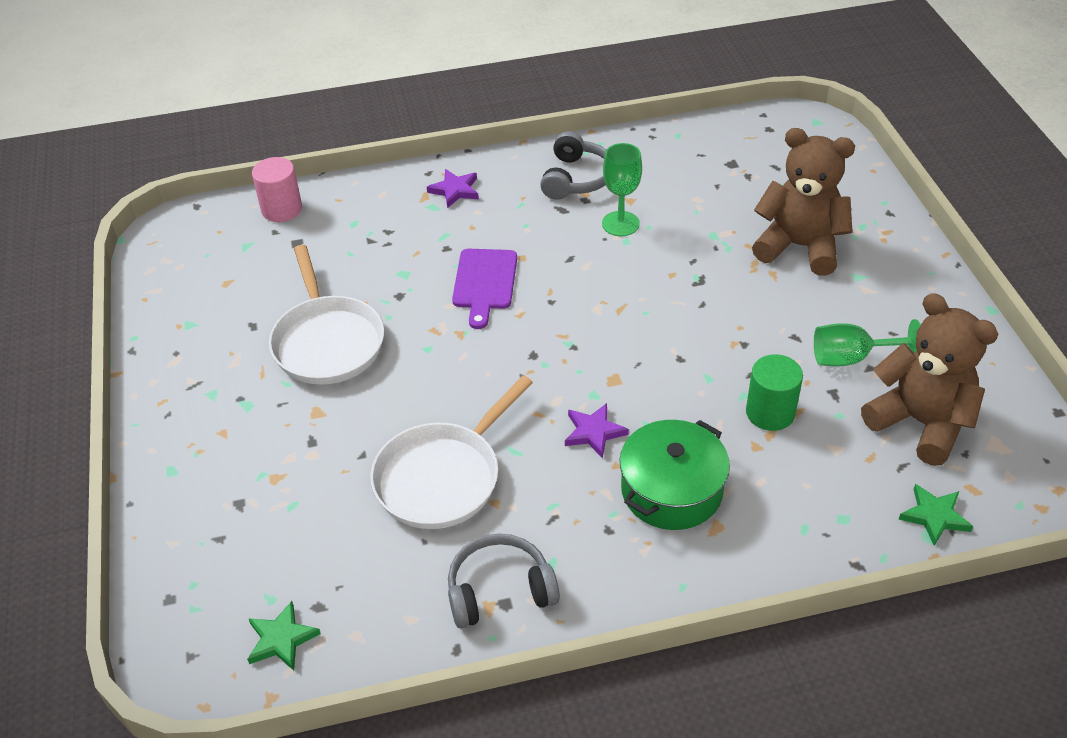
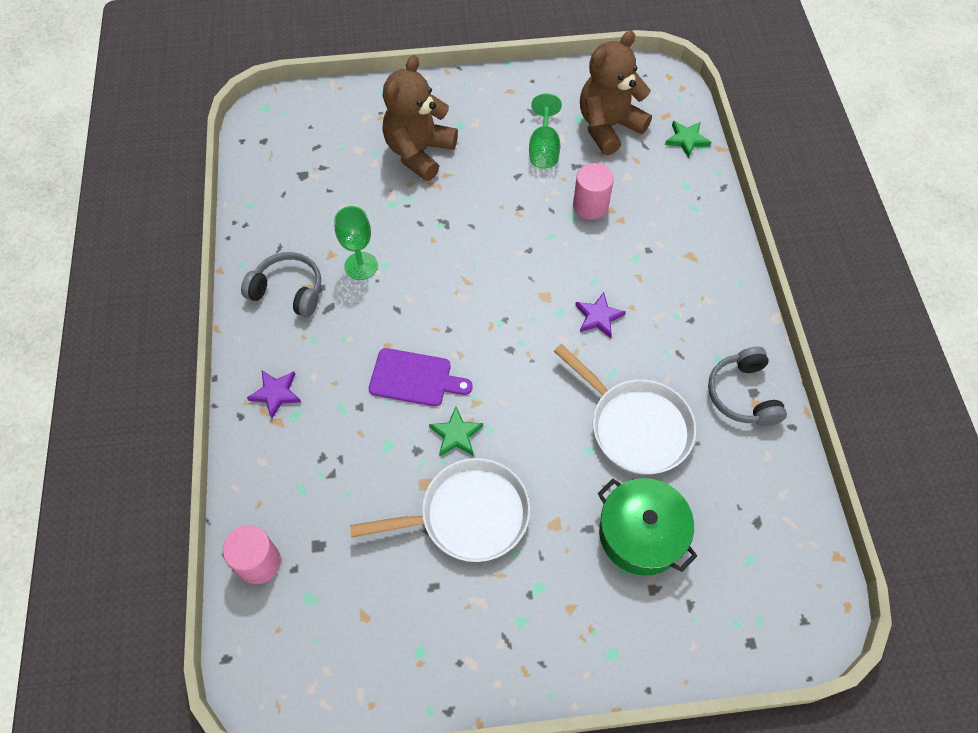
camera: 85 degrees left, 15 degrees up
(281, 639) = (787, 549): green star -> green star (456, 434)
(671, 490) = (657, 276): green pot -> green pot (641, 534)
(770, 412) = (590, 205): green cylinder -> pink cylinder

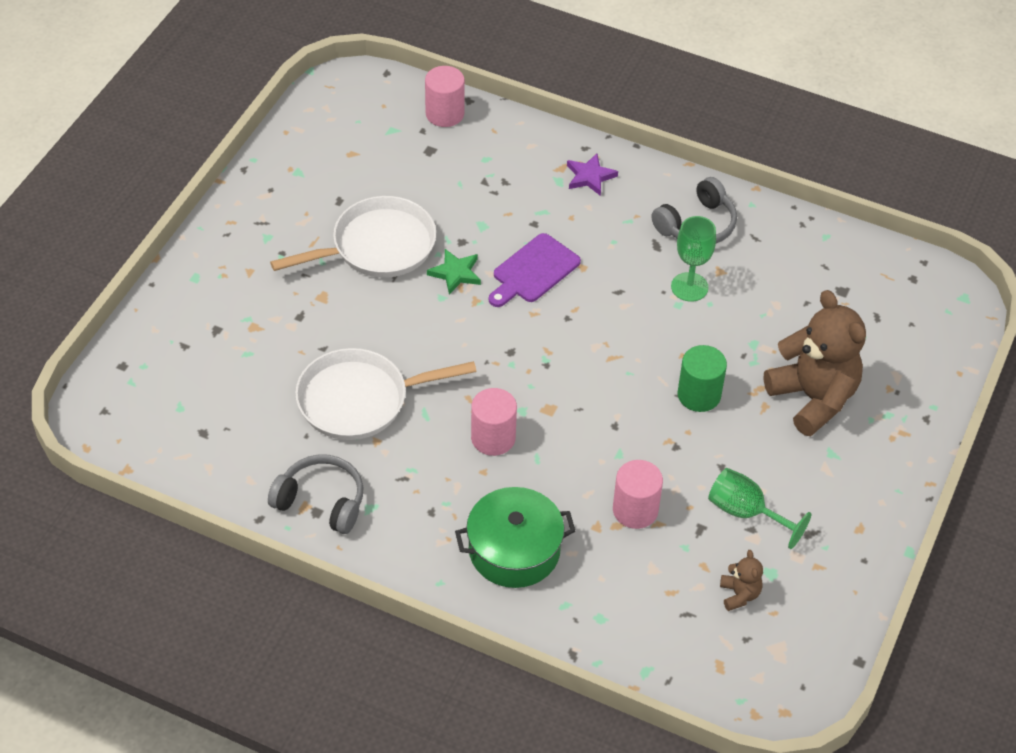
camera: 120 degrees right, 10 degrees down
(463, 214) = (699, 395): none -> green cylinder
(467, 515) = (377, 247): white pan -> white pan turned 135 degrees counterclockwise
(598, 317) = (493, 438): purple star -> pink cylinder
(608, 127) = (739, 594): brown teddy bear -> brown teddy bear, size x0.43
(641, 534) = (265, 347): green pot -> green pot (514, 550)
(686, 140) = (667, 663): green star -> none

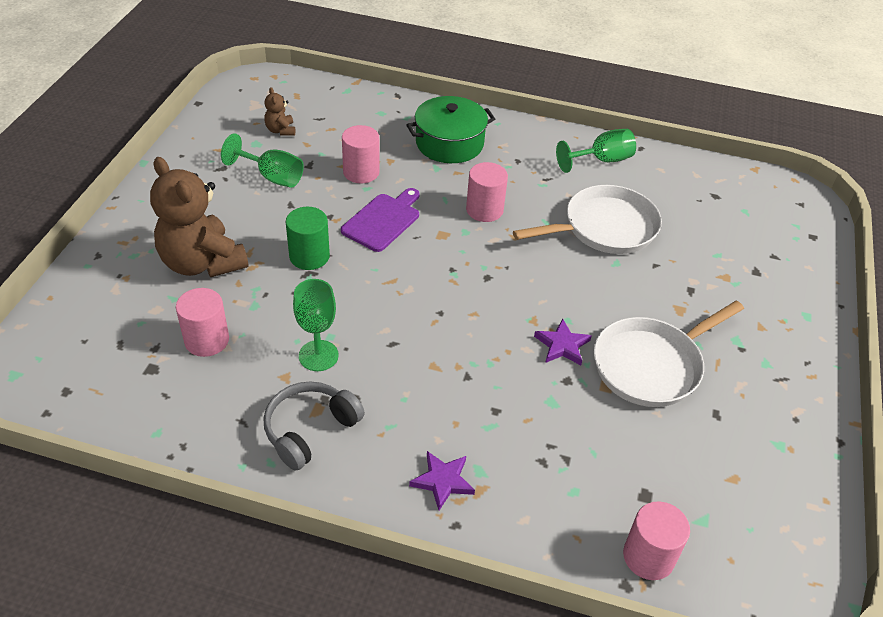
camera: 170 degrees right, 5 degrees down
(321, 502) = (601, 160): grey headphones -> green goblet
(455, 273) = (562, 345): green star -> purple star
(533, 271) = (483, 356): purple cutting board -> purple cutting board (383, 220)
(795, 312) = (207, 340): none -> pink cylinder

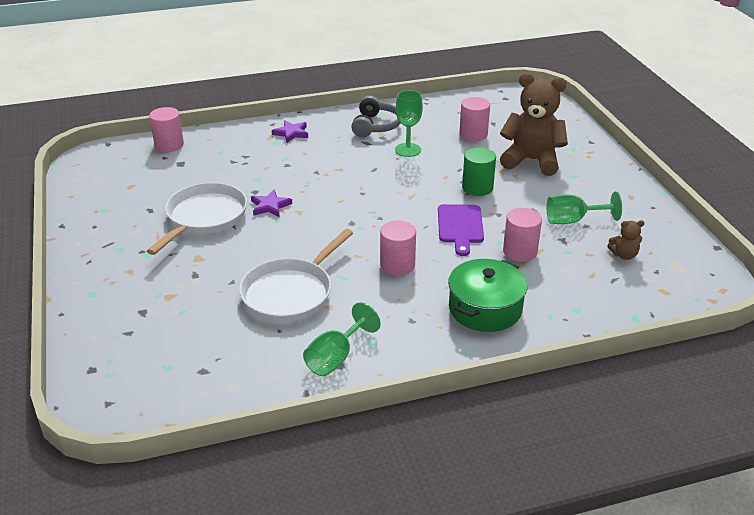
camera: 150 degrees right, 10 degrees down
(280, 130) = (624, 255): brown teddy bear -> brown teddy bear turned 135 degrees clockwise

